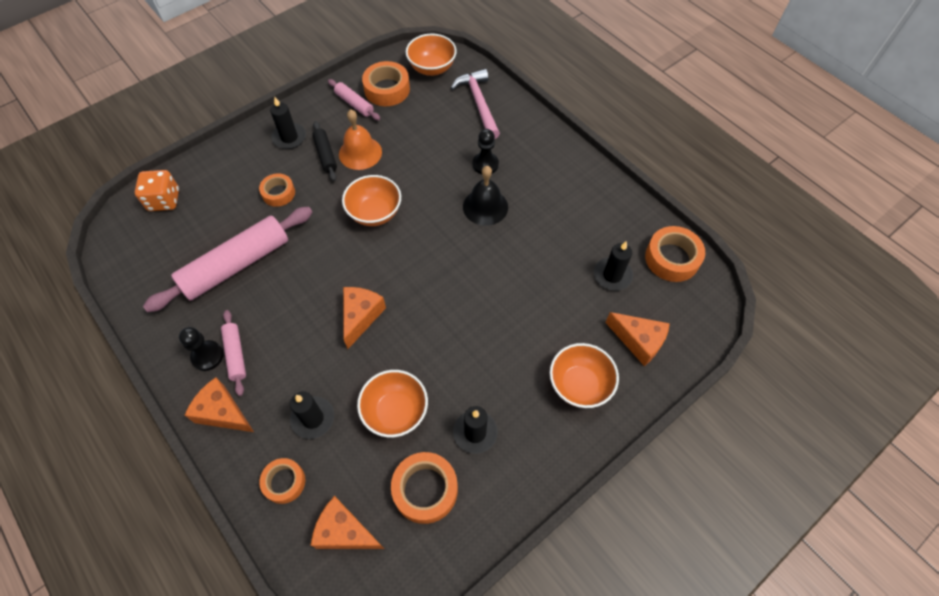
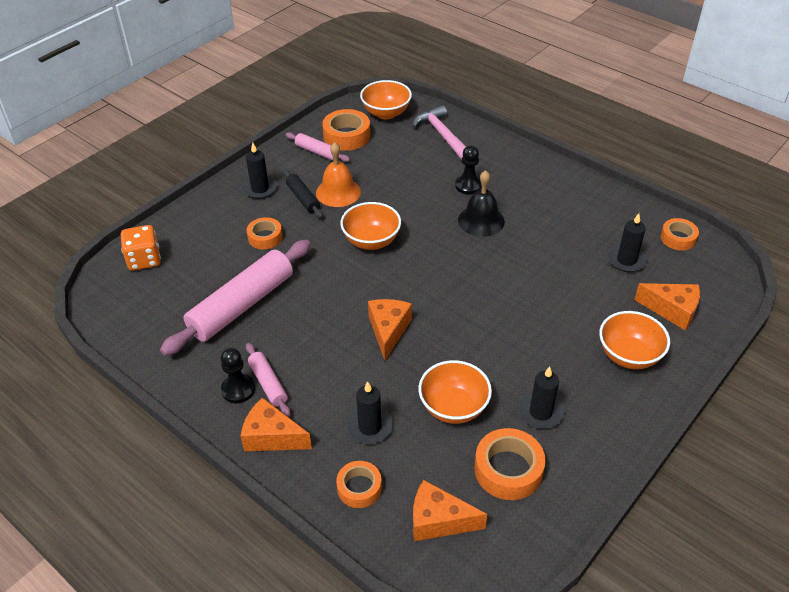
camera: 10 degrees left, 15 degrees down
(672, 258) = (678, 238): orange tape -> orange tape, size x0.65

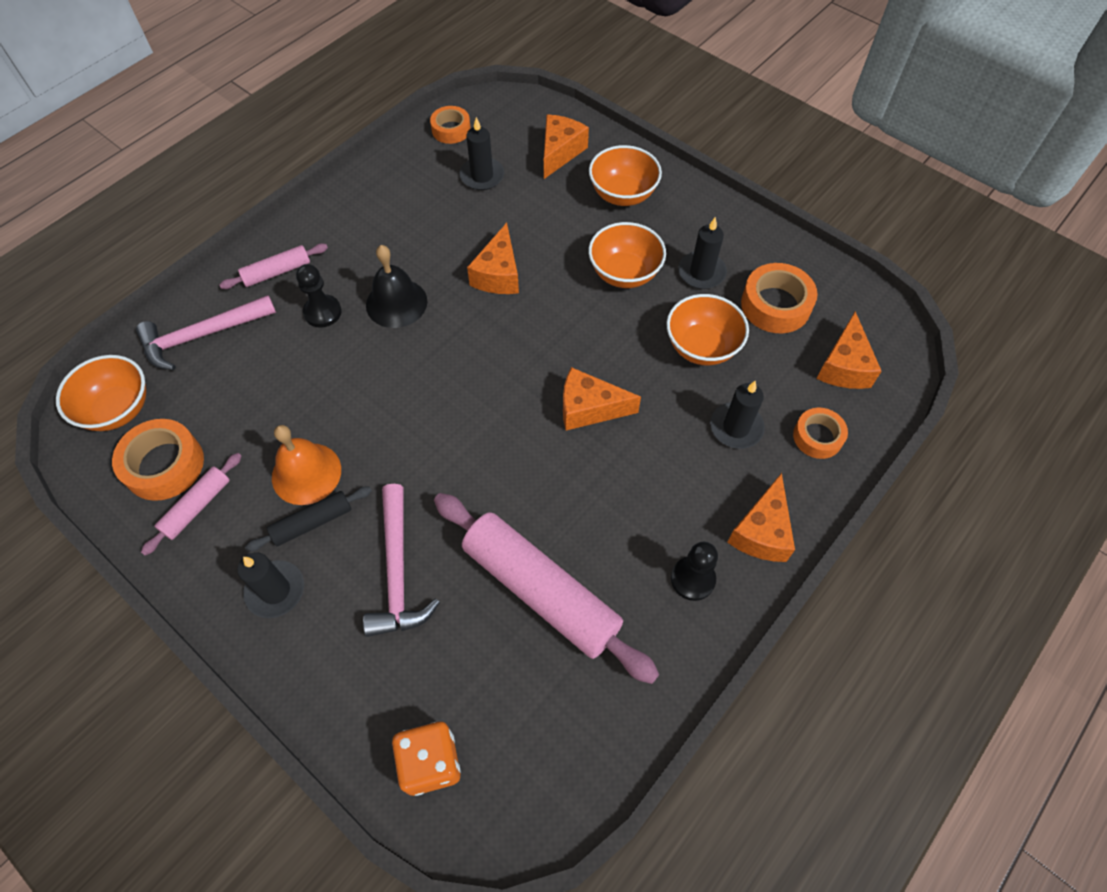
camera: 90 degrees left, 15 degrees up
(265, 237) = (397, 571): orange tape -> pink hammer
(268, 383) = (680, 542): pink rolling pin -> pink rolling pin (277, 272)
(371, 241) = (421, 428): orange bowl -> orange bowl (624, 273)
(517, 274) = (498, 274): none -> orange cheese

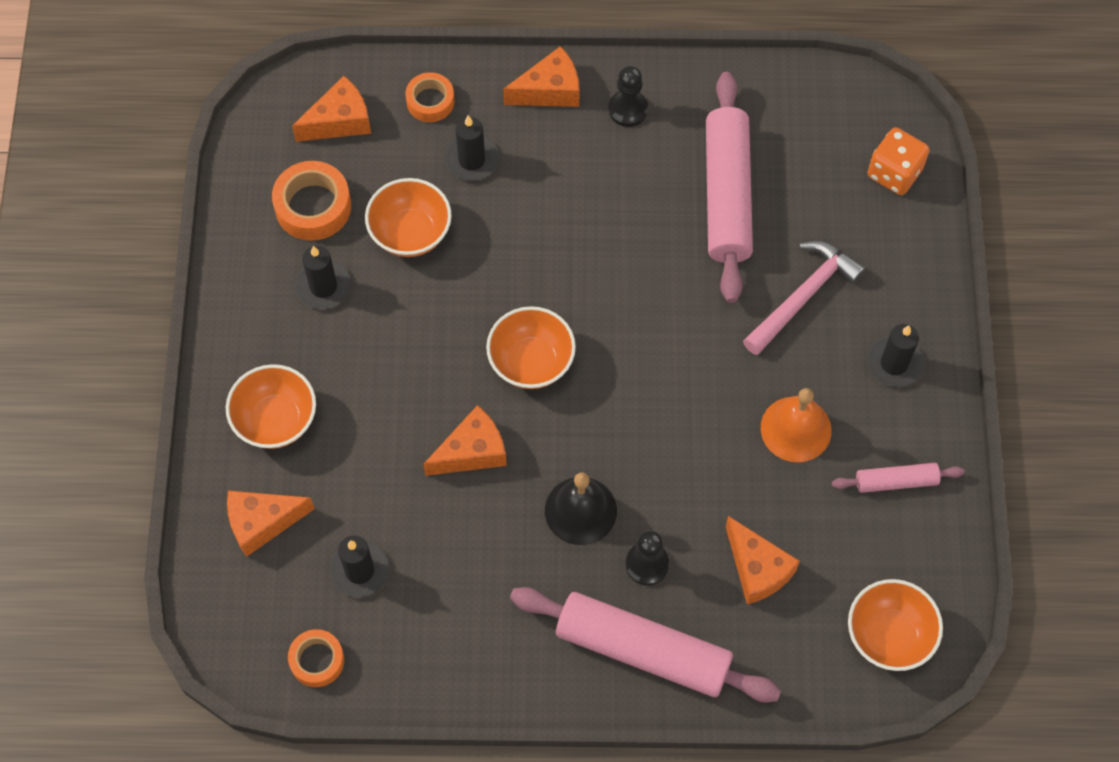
camera: 130 degrees left, 5 degrees up
(164, 465) = (892, 543): orange tape -> none
(202, 335) = (764, 644): pink hammer -> none
(277, 272) = (642, 651): pink rolling pin -> pink rolling pin, size x2.06
(312, 522) = (826, 387): black rolling pin -> none
(589, 408) = (548, 273): orange cheese -> orange cheese (757, 569)
(624, 273) = (378, 348): orange bowl -> orange bowl (531, 362)

